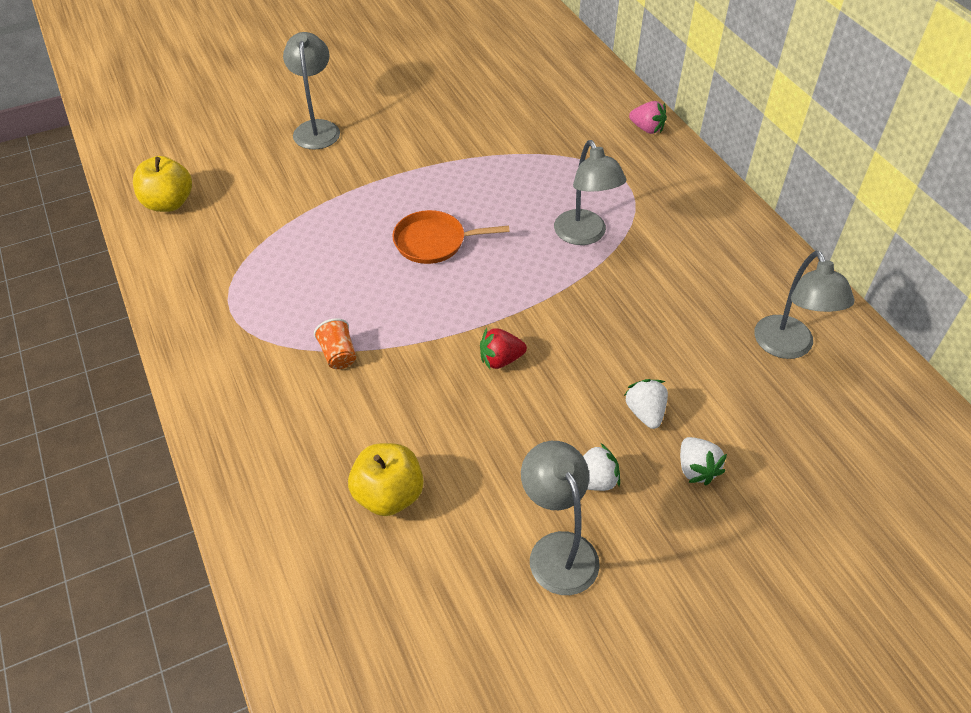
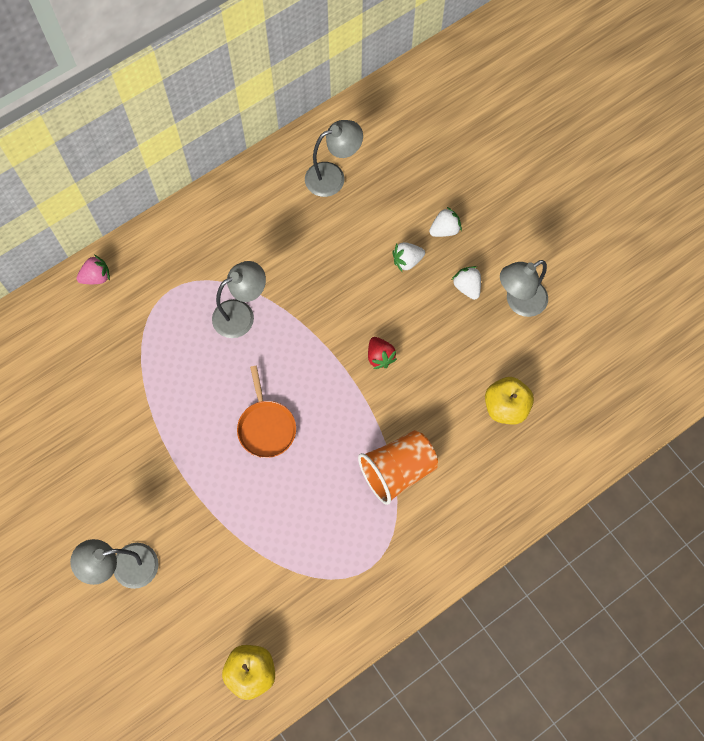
camera: 100 degrees left, 20 degrees up
(338, 354) = (397, 471): orange cup -> orange cup, size x2.07
(647, 129) = (96, 277): pink strawberry -> pink strawberry turned 45 degrees clockwise

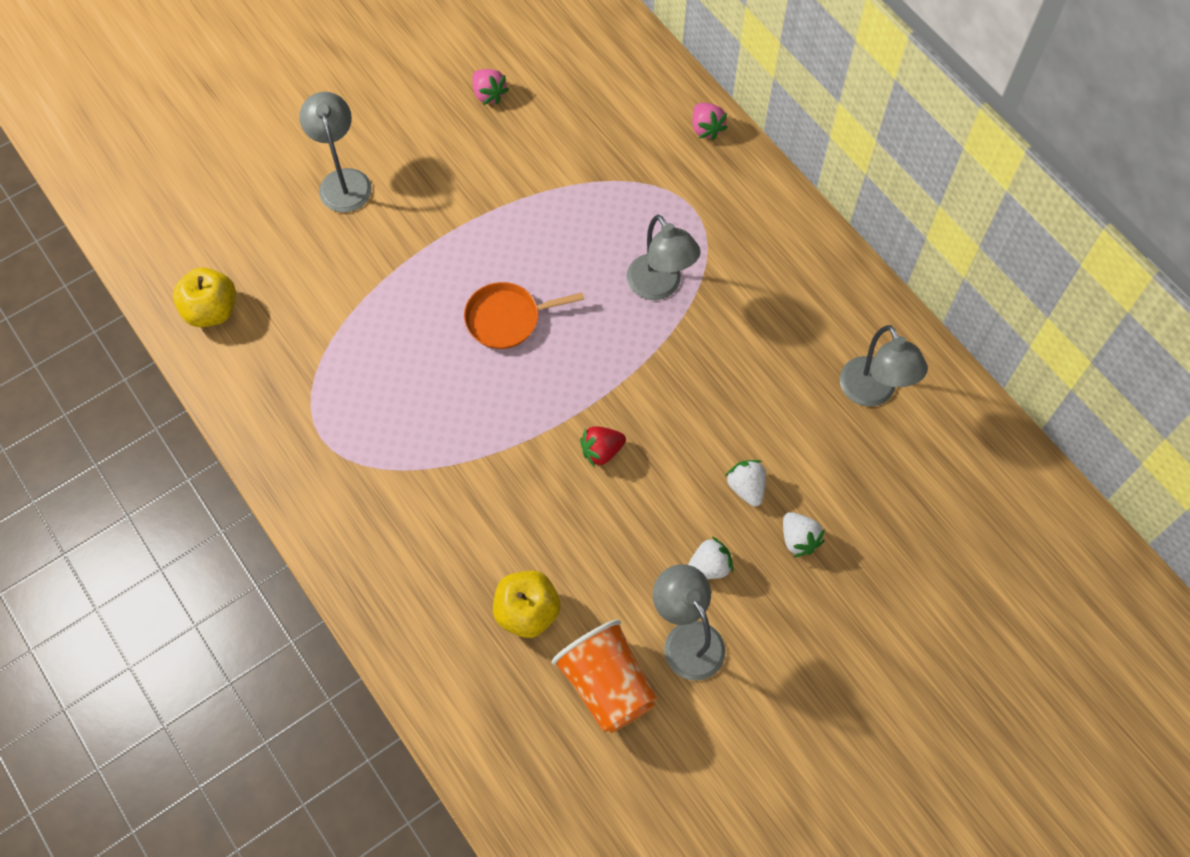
camera: 90 degrees right, 5 degrees down
(45, 448) = (489, 94): none -> pink strawberry
(397, 471) = (443, 470): orange cup -> orange cup (607, 685)

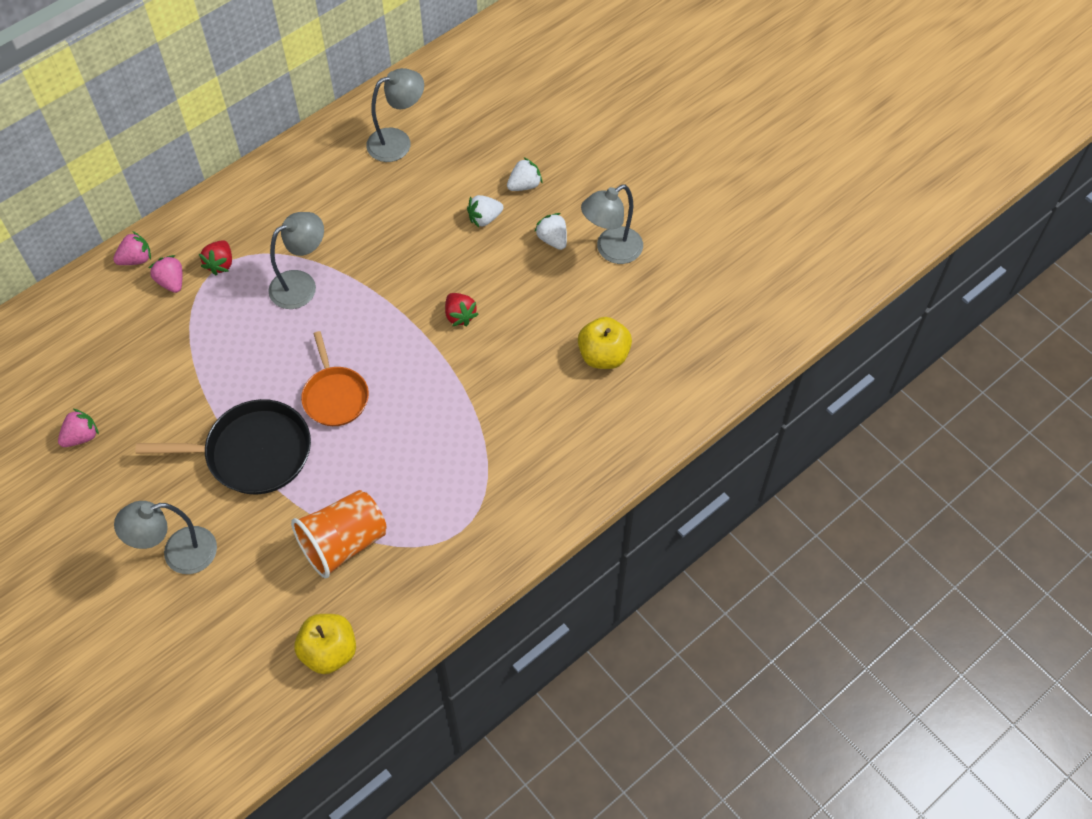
camera: 95 degrees left, 5 degrees down
(448, 242) = (253, 452): none -> black pan
(607, 685) = (654, 298): orange cup -> orange cup (343, 543)
(673, 162) = (171, 282): none -> pink strawberry
(694, 207) = (220, 264): none -> red strawberry

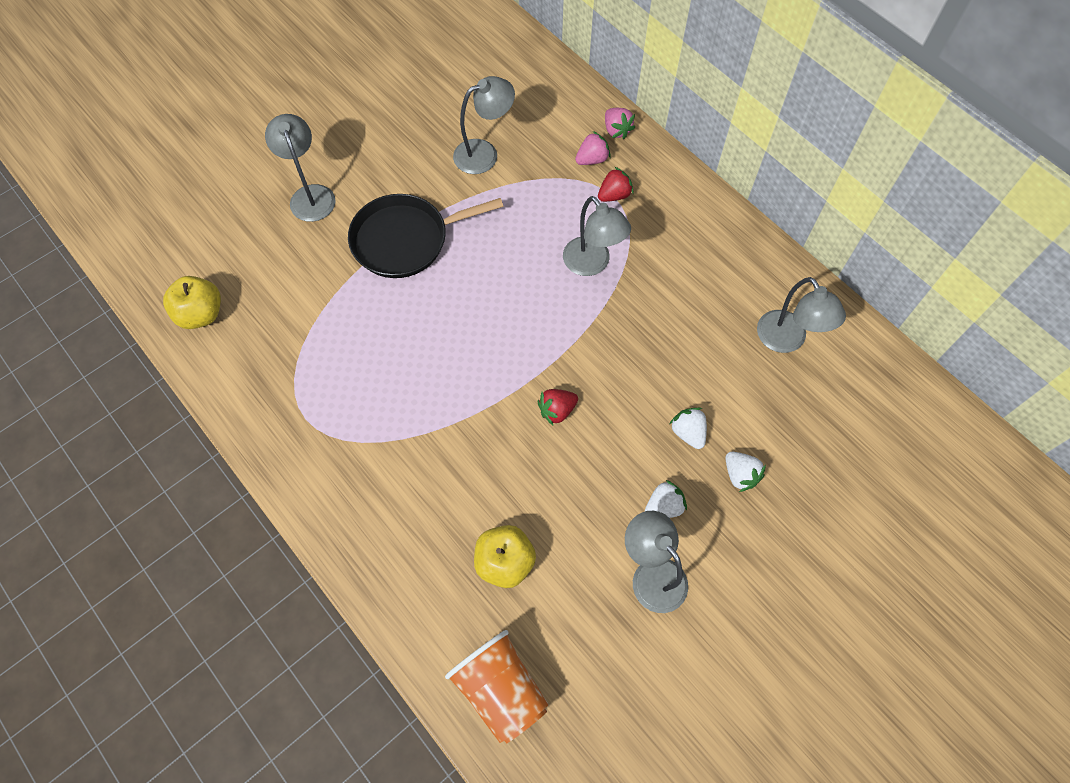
camera: 90 degrees right, 5 degrees up
(81, 436) = (430, 115): pink strawberry -> none
(146, 380) = (484, 153): none -> grey lamp
(220, 264) = (614, 195): red strawberry -> red strawberry turned 135 degrees clockwise
(253, 452) = (405, 240): black pan -> black pan turned 75 degrees clockwise
(335, 396) = (462, 301): orange pan -> none
(343, 543) = (305, 318): orange cup -> orange cup (500, 690)

